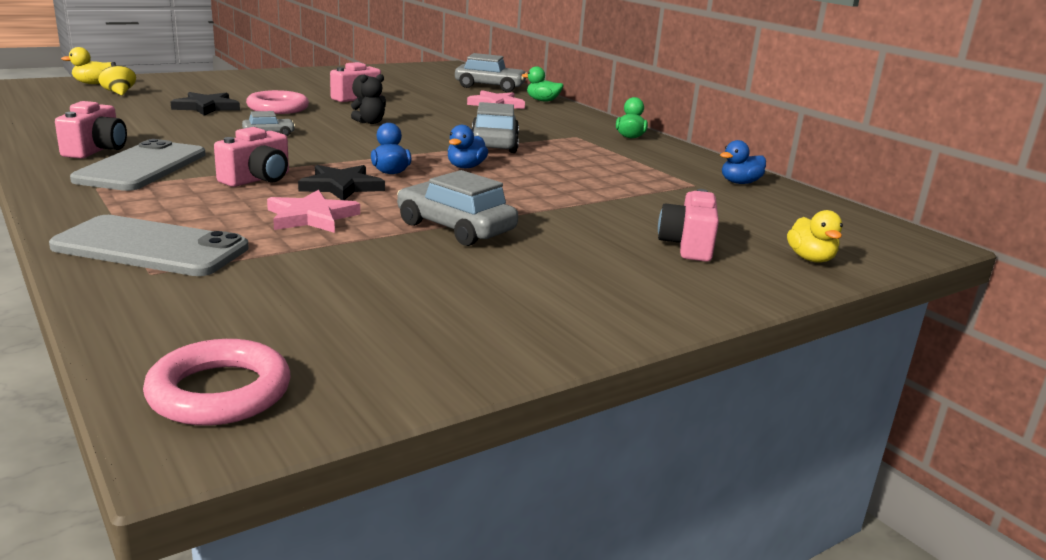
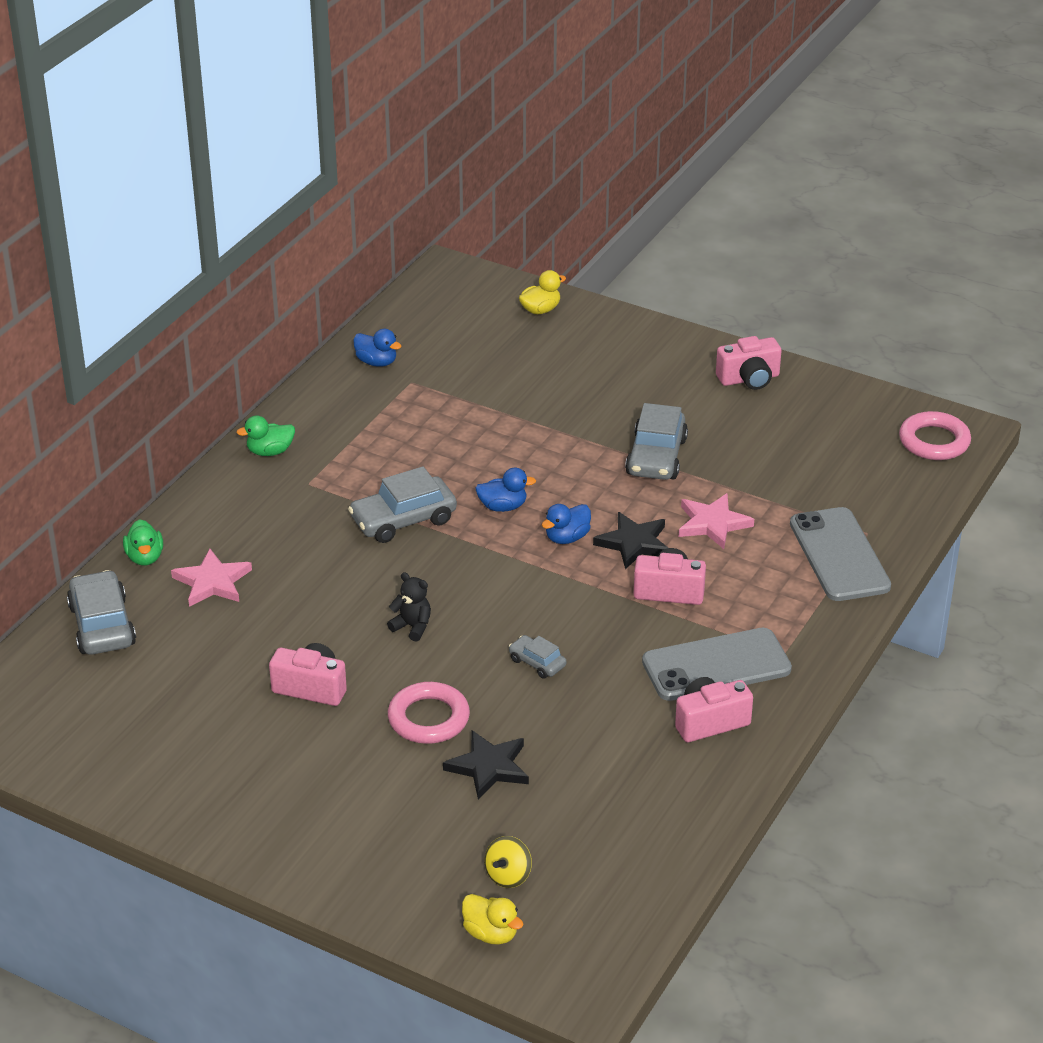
camera: 115 degrees left, 15 degrees up
(688, 246) = (573, 358): pink camera -> pink camera (749, 379)

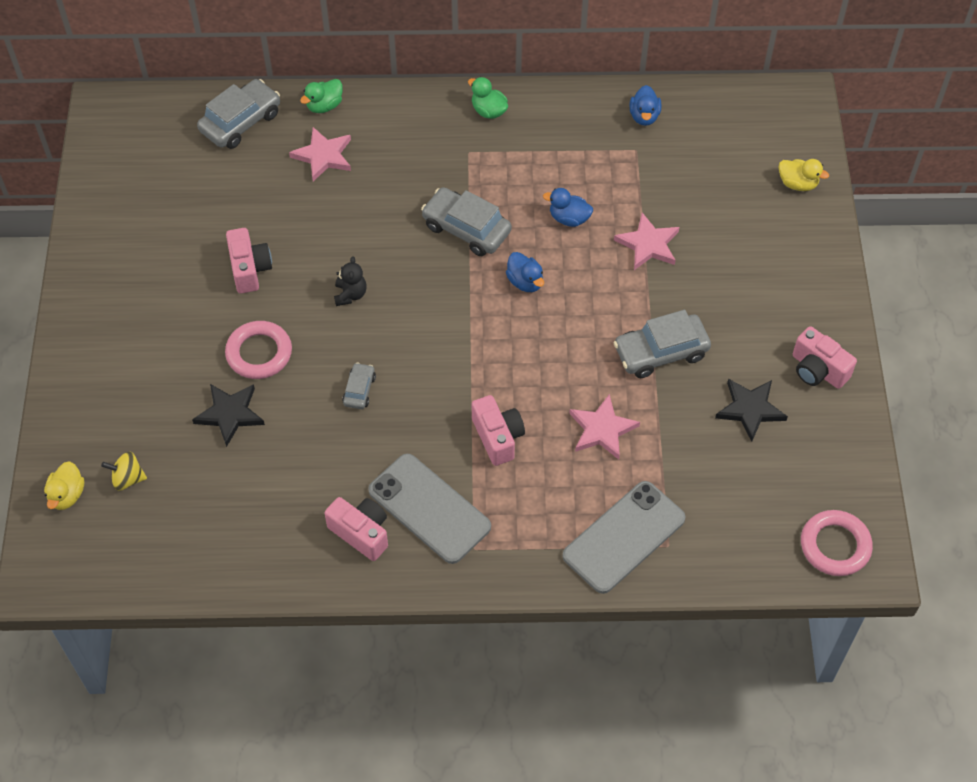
camera: 60 degrees right, 20 degrees up
(528, 417) = (648, 244): none -> pink star
(567, 538) = (516, 340): blue duck -> blue duck (569, 218)
(634, 543) = (540, 387): black star -> black star (750, 409)

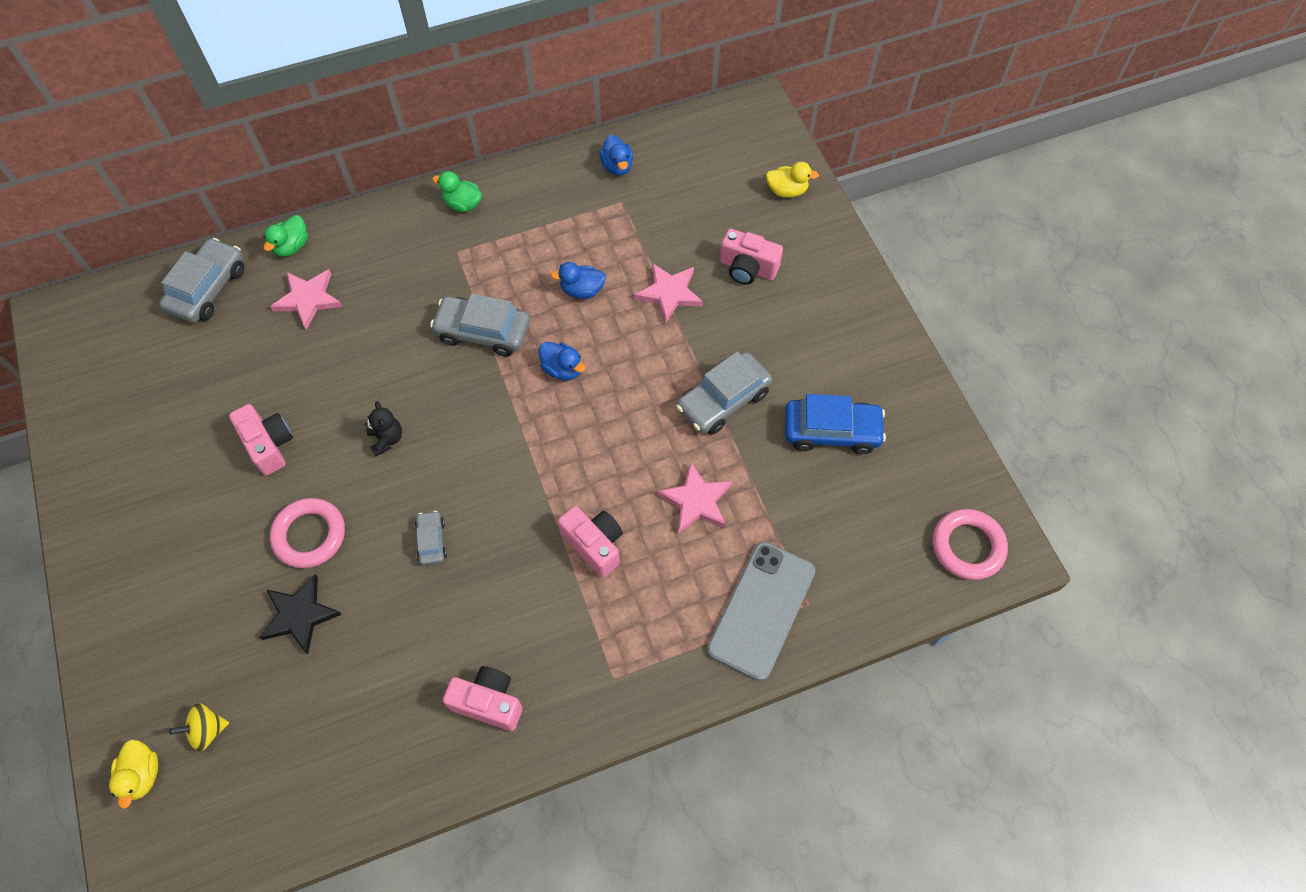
camera: 20 degrees left, 5 degrees up
(429, 508) = (551, 649): grey phone -> none
(750, 409) = (831, 431): black star -> blue car
(818, 370) = (879, 370): pink camera -> pink camera (747, 268)

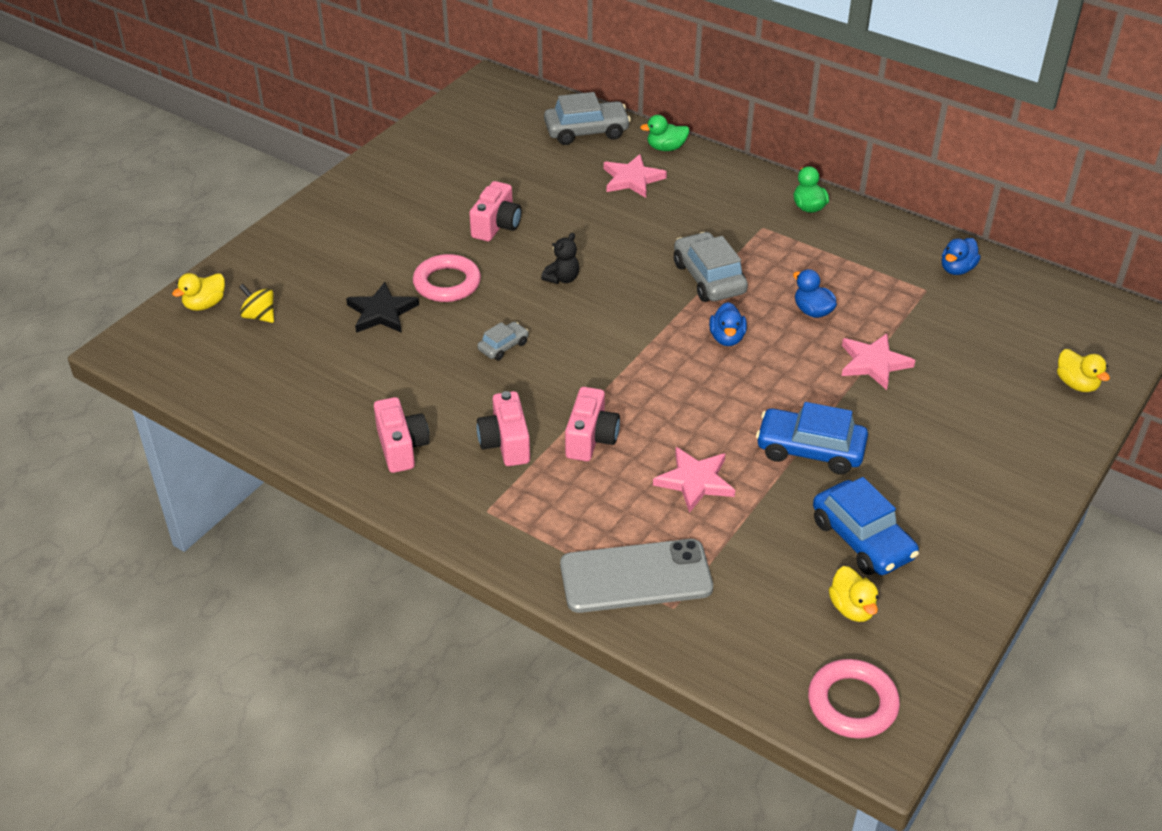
camera: 55 degrees right, 20 degrees down
(723, 400) = (810, 450): grey car -> blue car
(747, 268) = (961, 399): pink camera -> pink camera (506, 443)
(888, 485) = (852, 608): none -> yellow duck

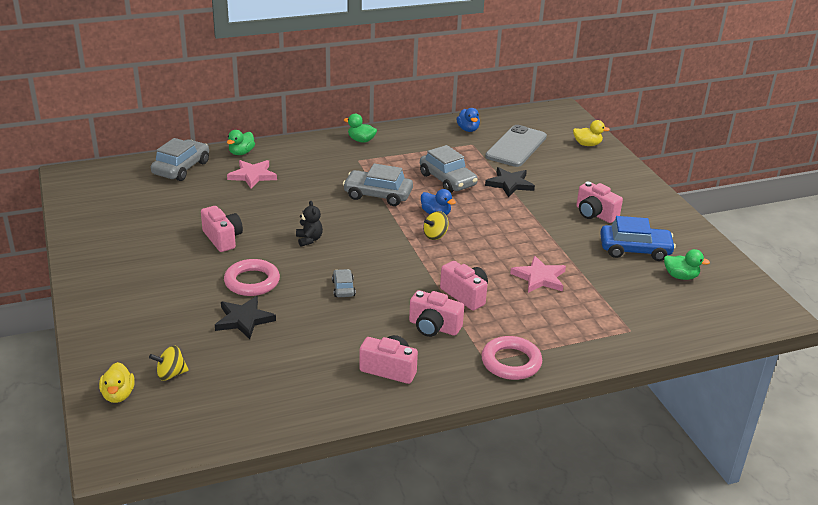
camera: 55 degrees left, 10 degrees down
(636, 576) = (595, 332): grey phone -> grey phone (516, 147)
(681, 360) = (435, 235): none -> yellow spinning top
(810, 450) = (554, 232): blue car -> none
(812, 311) = (447, 180): blue duck -> grey car
(852, 608) = (680, 276): yellow duck -> green duck
(852, 703) = (745, 308): pink ring -> pink ring (511, 362)
(873, 363) = (510, 184): pink star -> black star
(902, 467) = (595, 214): none -> pink camera

